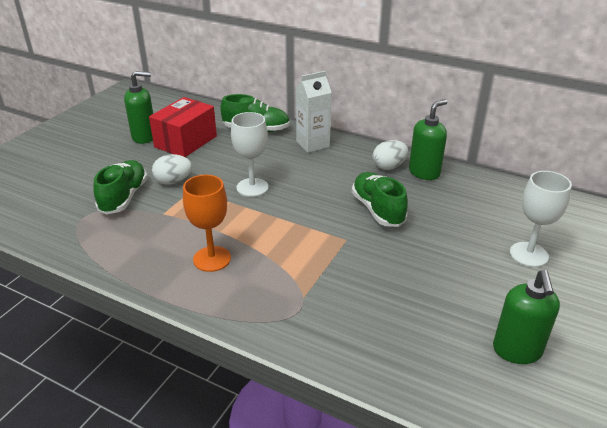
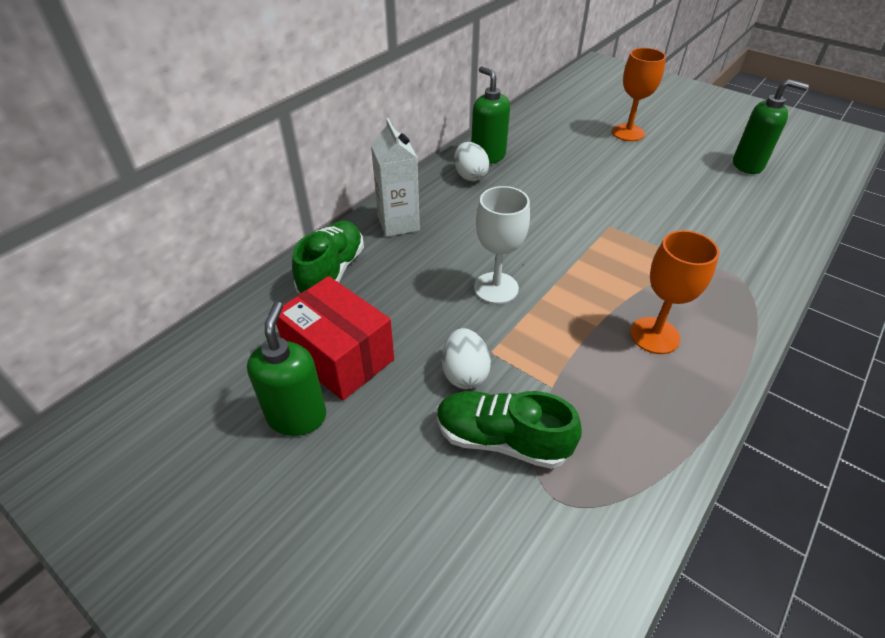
camera: 80 degrees left, 10 degrees up
(377, 210) = (556, 197): green shoe -> none
(528, 254) = (628, 133): white goblet -> orange goblet

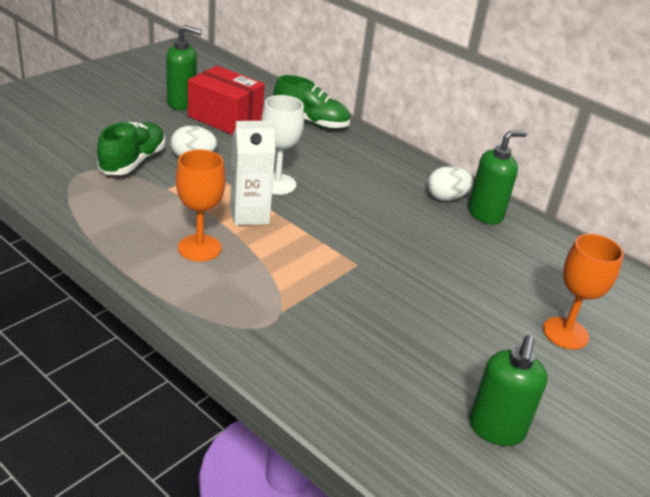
camera: 90 degrees right, 10 degrees down
(339, 356) = (225, 118): red box -> red box turned 75 degrees clockwise
(398, 223) = (368, 153): white carton -> white carton (249, 215)

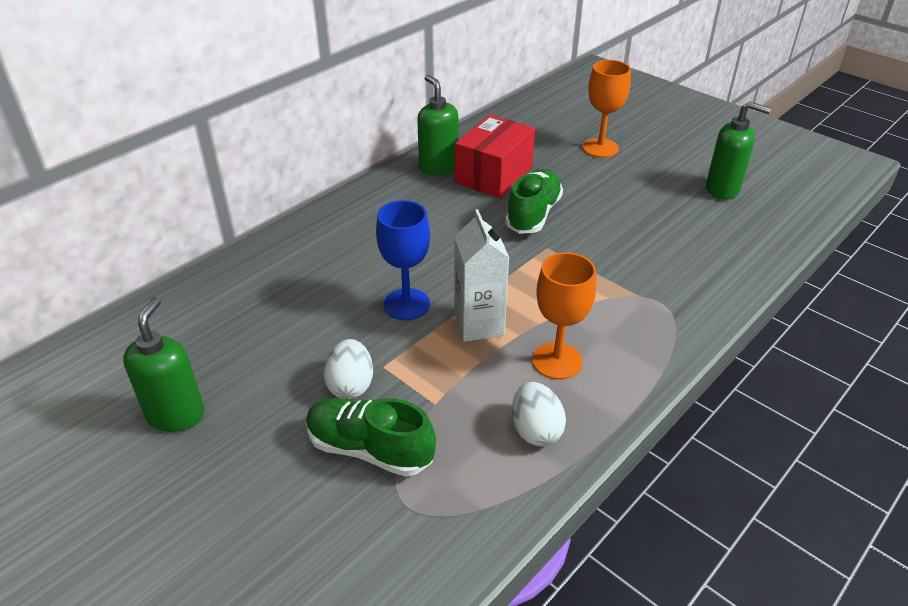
camera: 85 degrees left, 5 degrees up
(225, 118) = (230, 361): red box -> red box (494, 175)
(277, 184) = (406, 304): white goblet -> blue goblet
(310, 122) = (243, 278): green shoe -> green shoe (533, 214)
(446, 198) = (413, 187): white egg -> white egg (535, 430)

